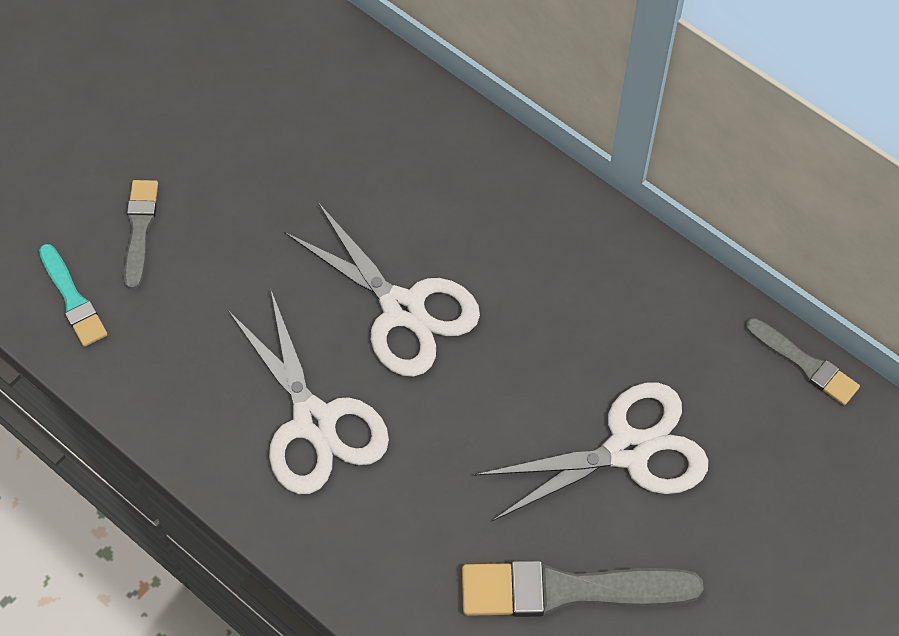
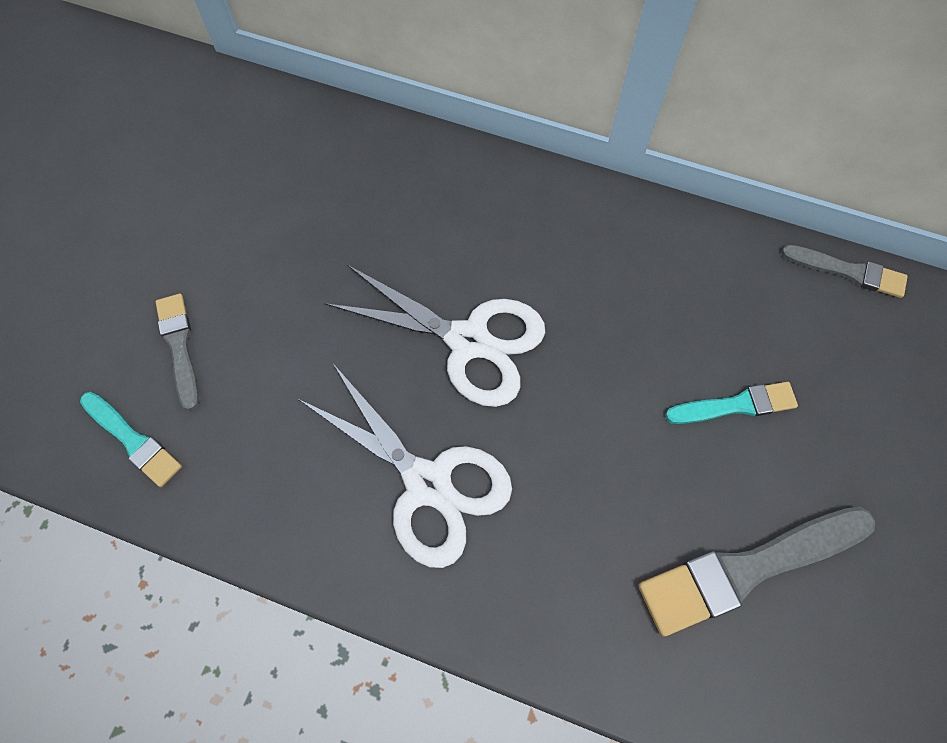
camera: 20 degrees left, 5 degrees up
(628, 449) = (736, 405): white scissors -> turquoise brush

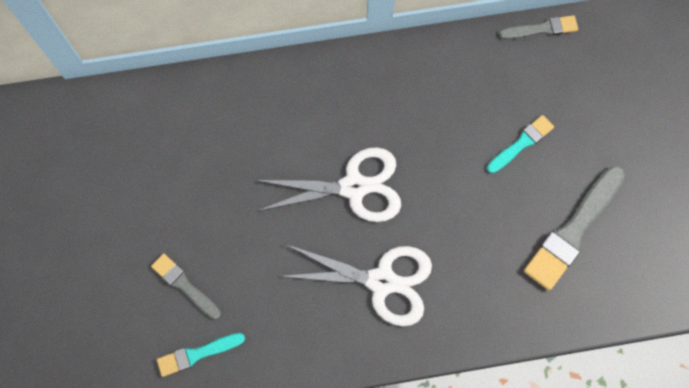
camera: 30 degrees left, 5 degrees up
(133, 440) = (197, 354): turquoise brush -> turquoise brush turned 150 degrees clockwise

